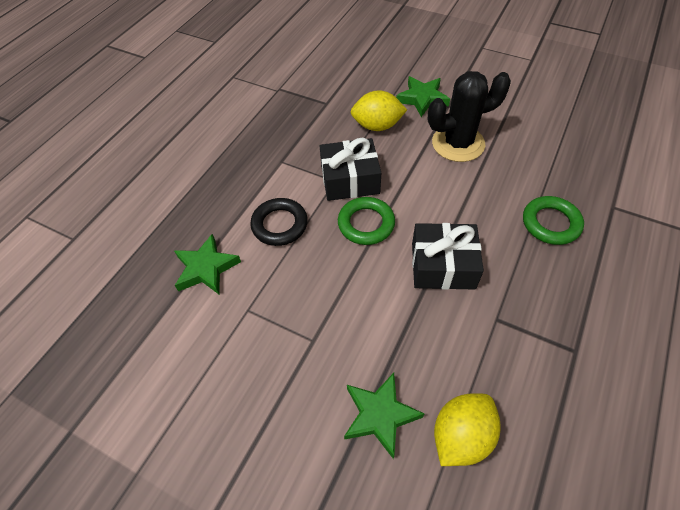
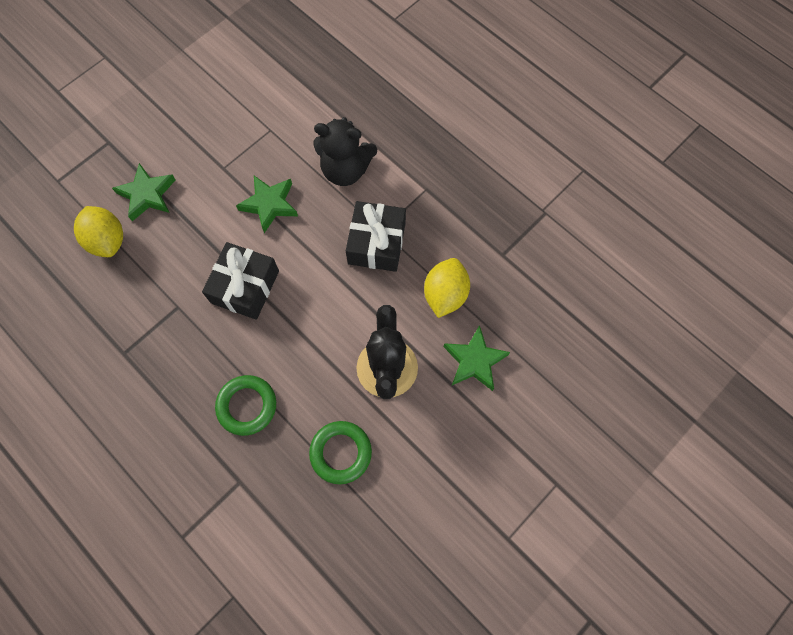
camera: 105 degrees right, 15 degrees up
(206, 268) = (322, 107): green star -> green star (269, 204)
(279, 225) = (345, 170): black ring -> black teddy bear
(366, 224) = (317, 240): green ring -> green ring (341, 453)

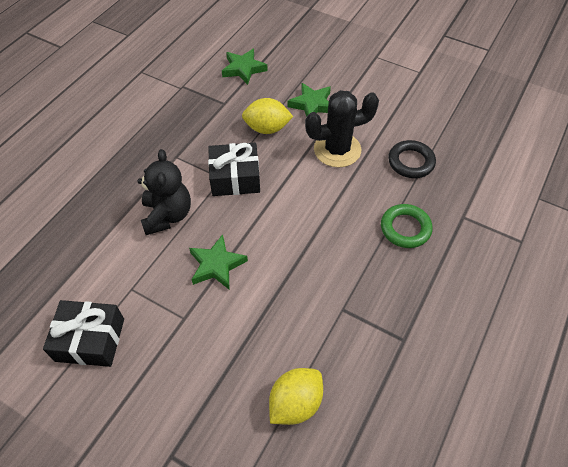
camera: 105 degrees left, 15 degrees down
(147, 195) = (231, 383): green star -> green star (243, 69)
(245, 287) = (304, 260): black gift -> black gift (90, 340)
(341, 453) = (411, 162): green ring -> black ring

